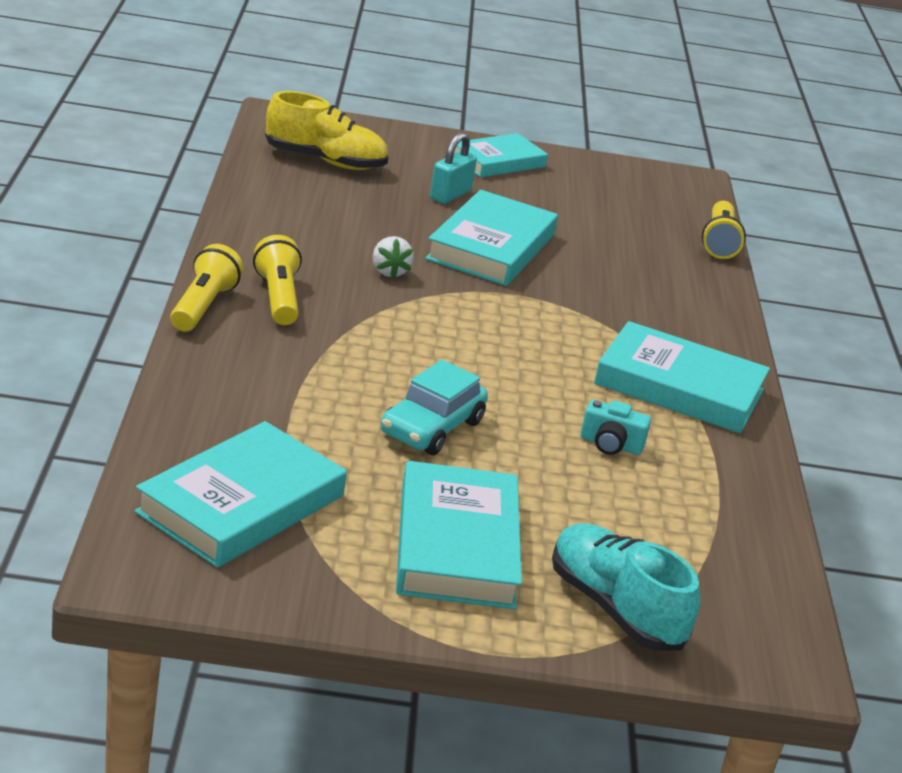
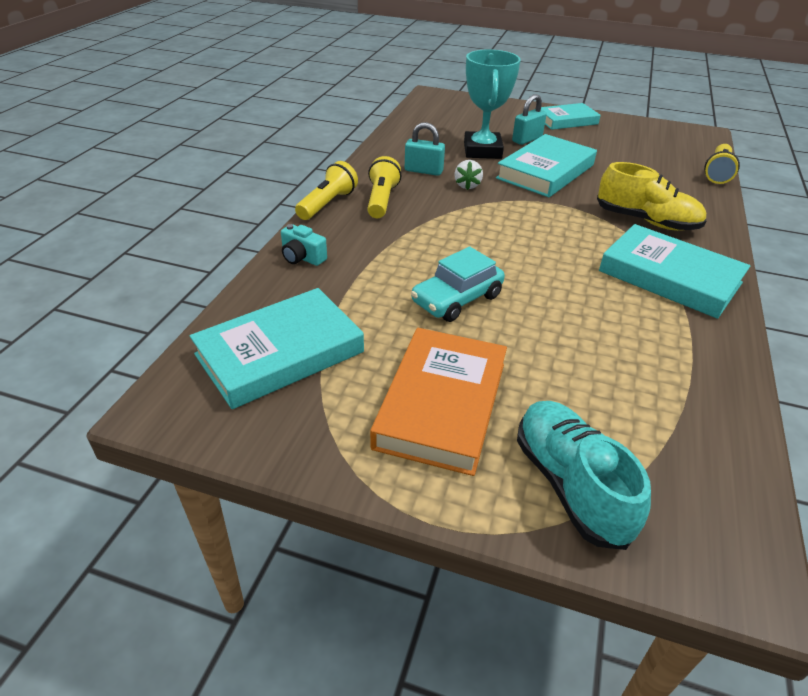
camera: 20 degrees right, 10 degrees up
(319, 250) = (423, 171): none -> turquoise padlock
(325, 161) = (450, 119): yellow shoe -> yellow shoe (646, 221)
(392, 215) = (482, 151): none -> turquoise trophy
(456, 545) = (441, 404): turquoise book -> orange book
(610, 445) = (601, 322): turquoise camera -> turquoise camera (302, 257)

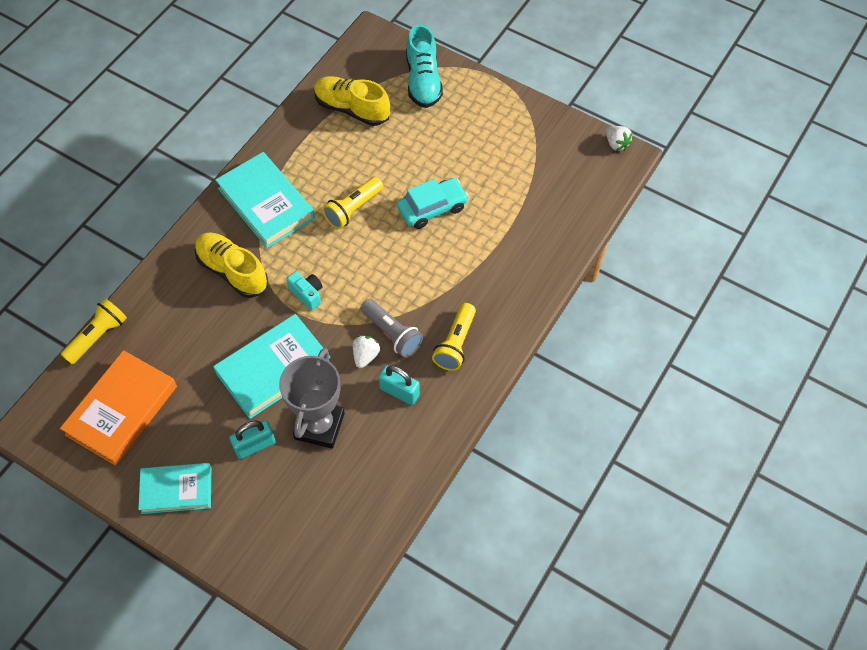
camera: 165 degrees left, 20 degrees up
(173, 426) = (616, 144): none -> white strawberry
(280, 353) = (558, 182): turquoise book -> none
(302, 257) = (536, 272): turquoise camera -> turquoise camera (307, 294)
(327, 204) = (507, 345): yellow flashlight -> yellow flashlight (353, 209)
(441, 404) = (470, 132): orange book -> orange book (122, 410)
(450, 200) = (392, 333): none -> grey flashlight
(482, 151) = (319, 426): turquoise trophy -> grey trophy
(659, 409) = (352, 109): none -> yellow shoe

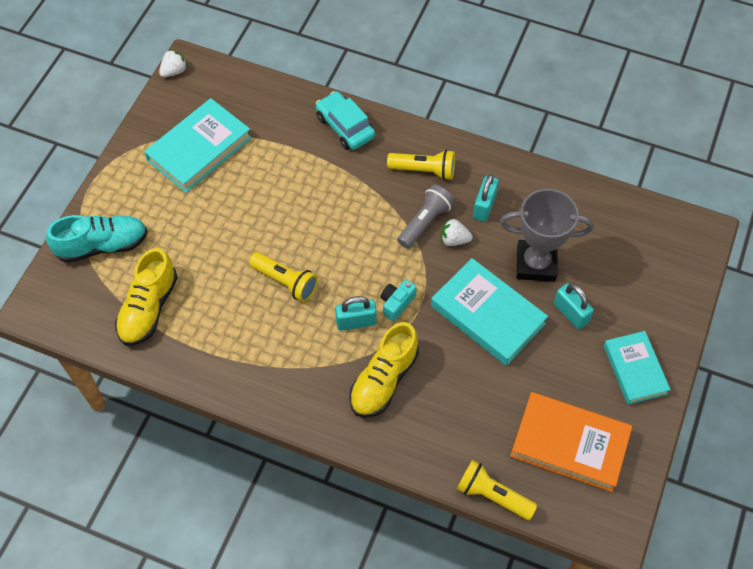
camera: 100 degrees left, 0 degrees up
(266, 203) = (291, 367): turquoise book -> turquoise book (199, 149)
(296, 258) = (356, 322): none -> turquoise padlock
(432, 208) = (273, 211): turquoise car -> turquoise car (345, 127)

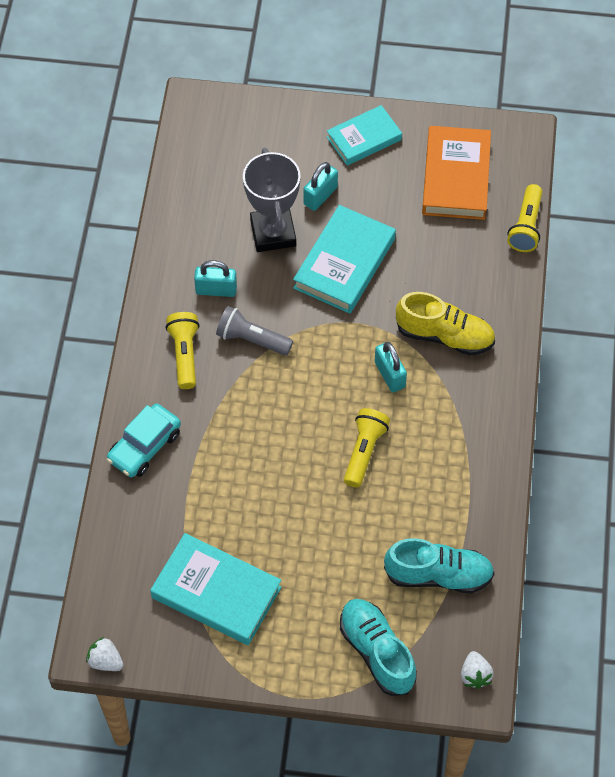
camera: 105 degrees left, 0 degrees up
(148, 308) = (438, 575): yellow shoe -> turquoise shoe
(396, 303) = (357, 344): turquoise camera -> none
(454, 240) = (265, 309): white strawberry -> white strawberry (475, 675)

